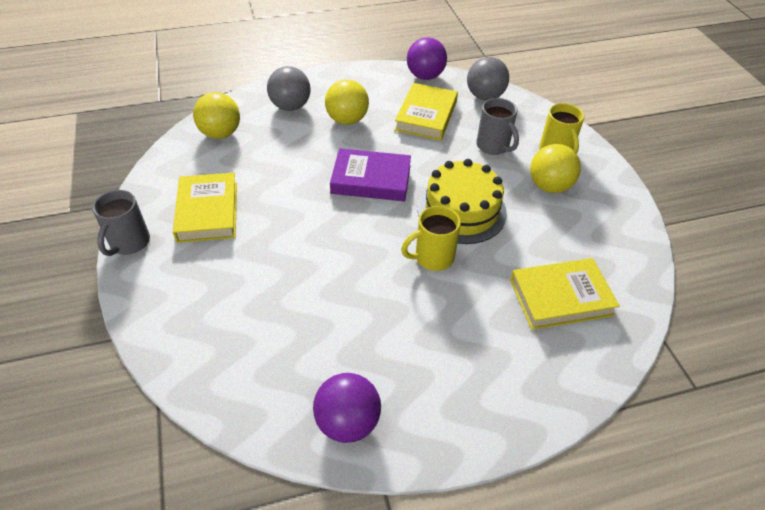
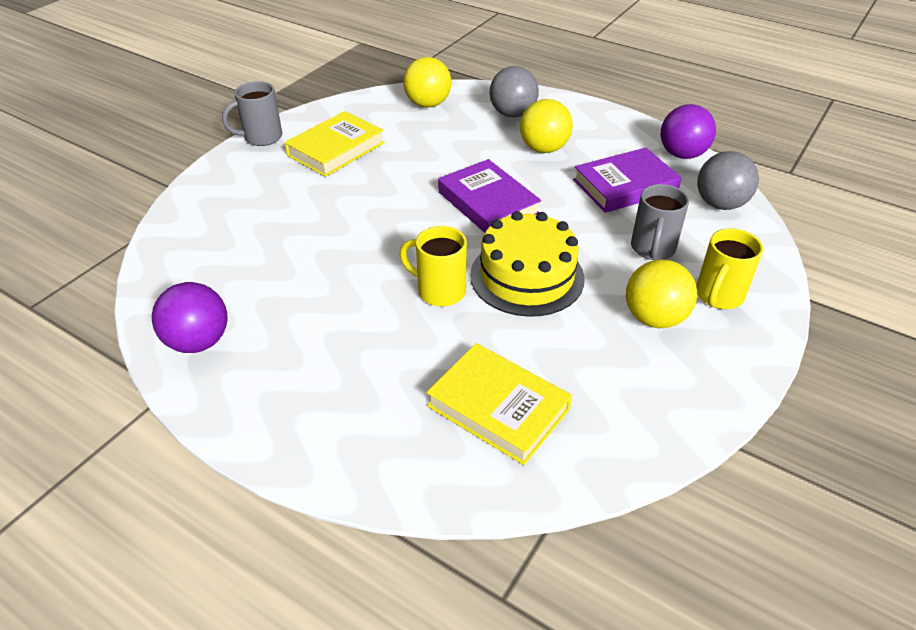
camera: 50 degrees right, 5 degrees down
(426, 116) = (625, 186): yellow book -> purple book

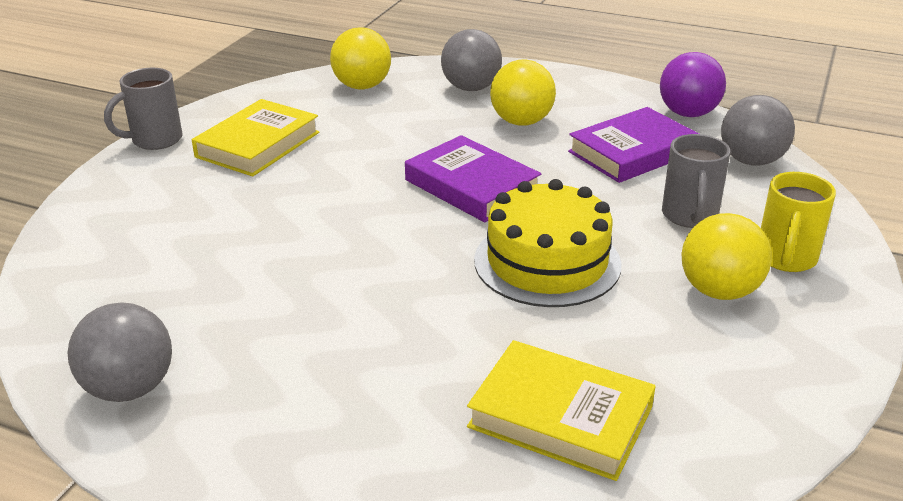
camera: 10 degrees left, 10 degrees down
(198, 342) = (130, 388): purple ball -> grey ball
(439, 291) = (441, 290): yellow mug -> none

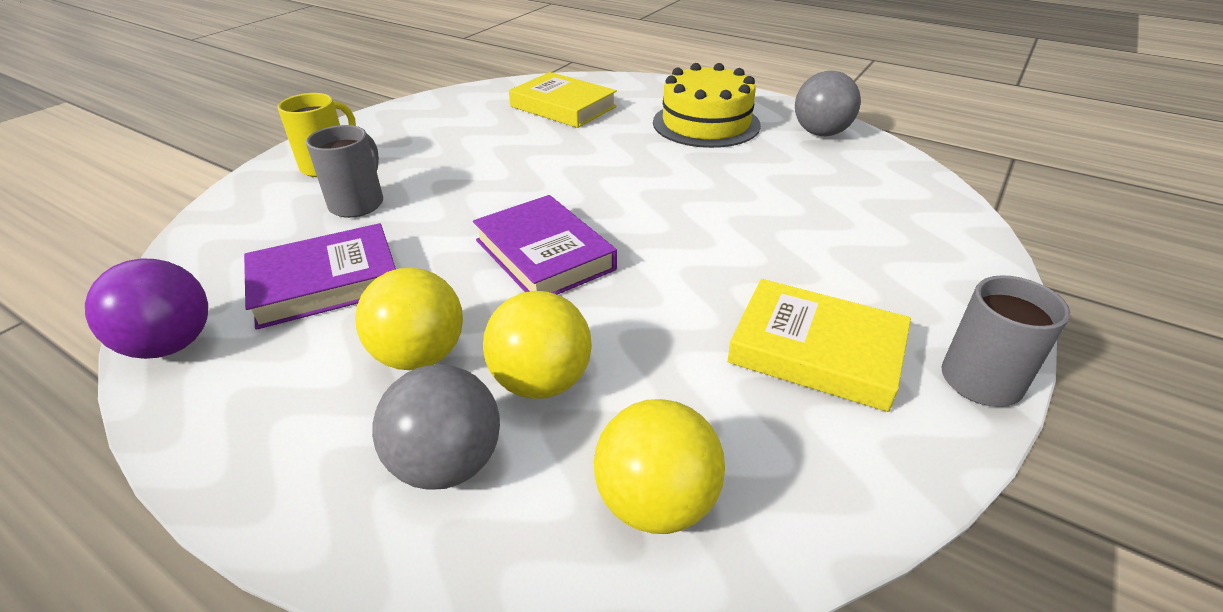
camera: 170 degrees left, 5 degrees up
(258, 144) = (816, 351): yellow book -> yellow book turned 75 degrees clockwise
(547, 262) = (516, 178): yellow cake -> yellow cake (706, 123)
(719, 291) = (406, 151): yellow ball -> yellow ball (541, 382)
(751, 161) = (212, 256): grey ball -> none

